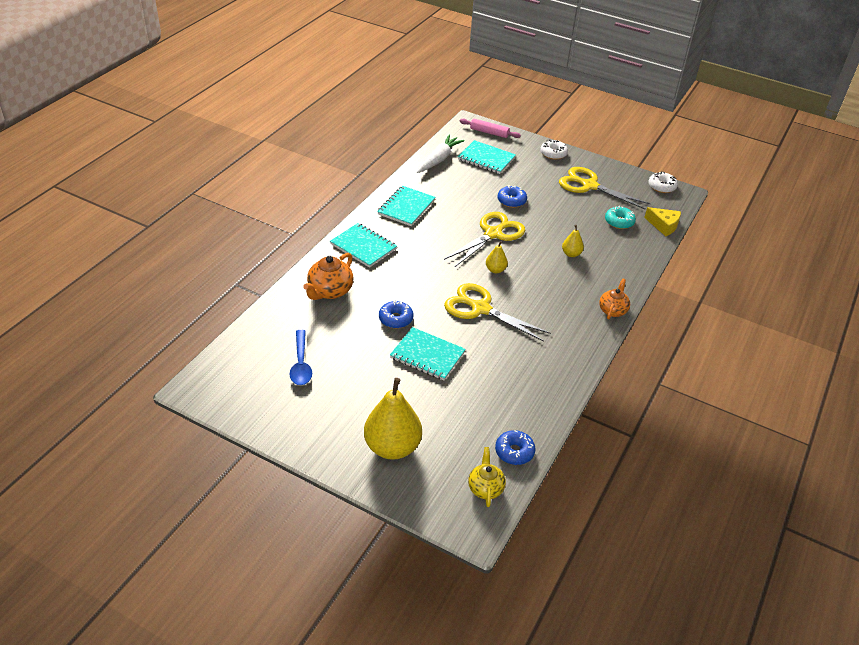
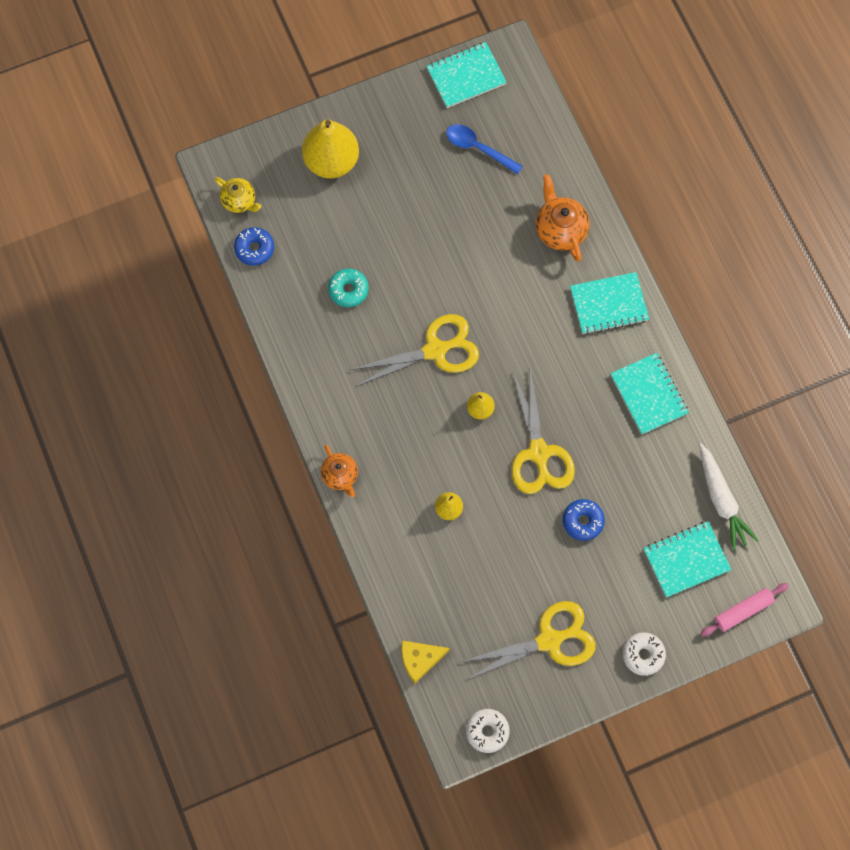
camera: 130 degrees right, 30 degrees up
(396, 319) = (478, 263): blue donut -> none
(427, 355) = (410, 258): turquoise notebook -> turquoise notebook (466, 76)
(619, 222) = (462, 613): turquoise donut -> turquoise donut (348, 290)

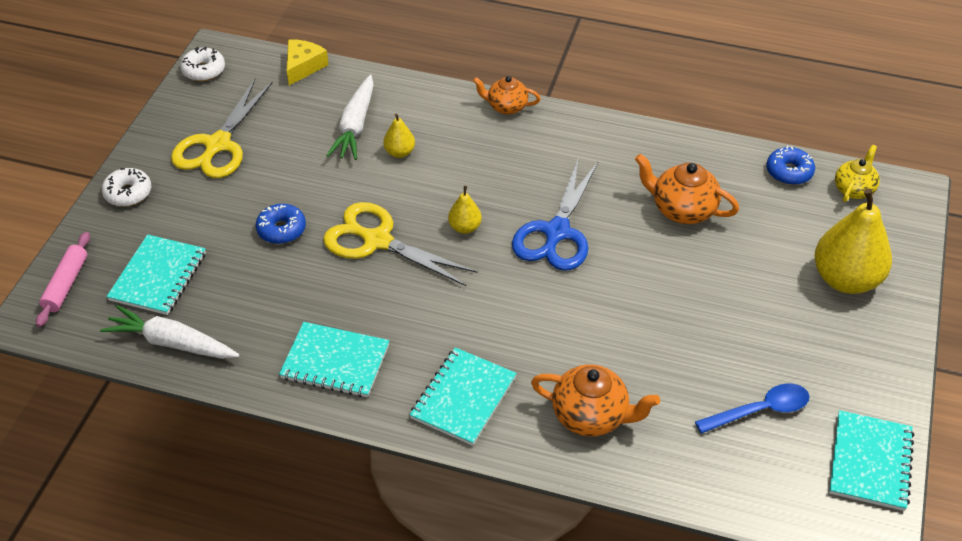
camera: 130 degrees right, 25 degrees down
(239, 201) = (854, 189): yellow teapot -> yellow teapot turned 135 degrees clockwise
(348, 290) = (682, 210): turquoise donut -> orange teapot
(435, 350) = (557, 232): yellow scissors -> blue scissors
(449, 562) = (355, 126): none -> white carrot

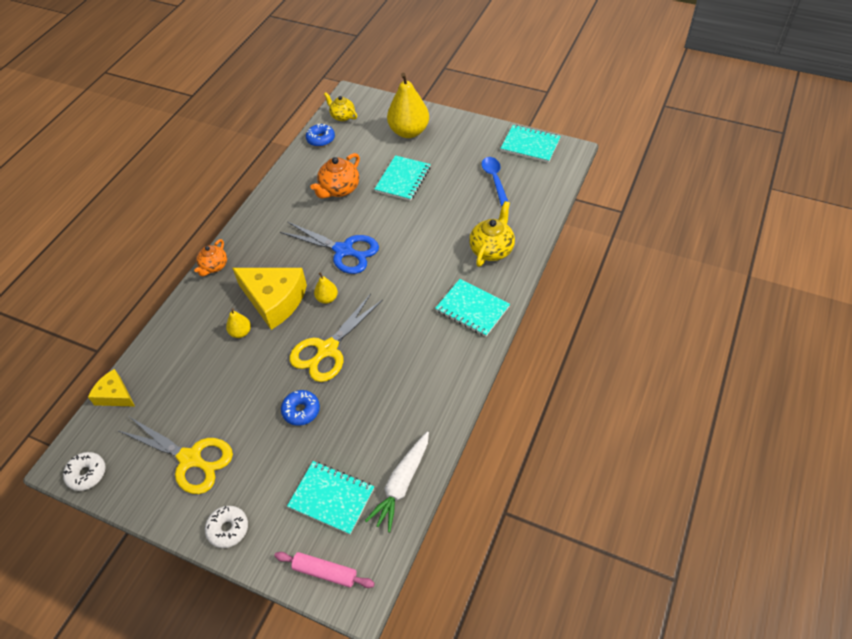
camera: 80 degrees left, 5 degrees up
(335, 362) = (434, 378): turquoise notebook -> turquoise notebook (403, 179)
(355, 126) = (201, 360): white carrot -> none
(455, 175) = (274, 300): none -> yellow cheese
(591, 416) = (491, 249): orange teapot -> yellow teapot

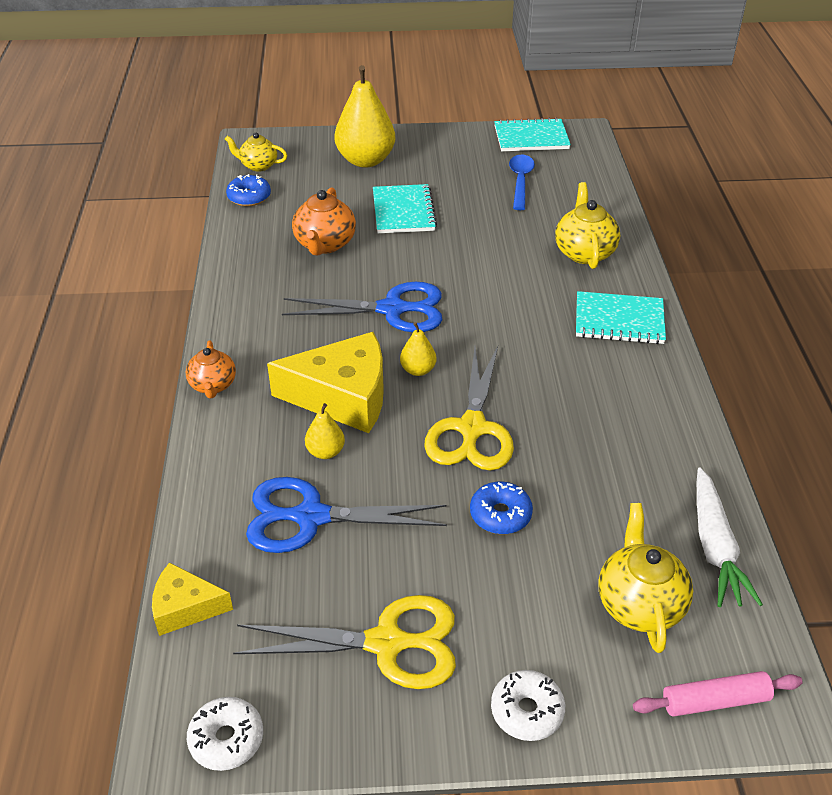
camera: 30 degrees left, 10 degrees down
(206, 369) = (311, 517): none -> blue scissors
(331, 498) = (639, 604): turquoise notebook -> yellow teapot
(494, 179) = (520, 181): blue spoon -> blue spoon turned 45 degrees clockwise

